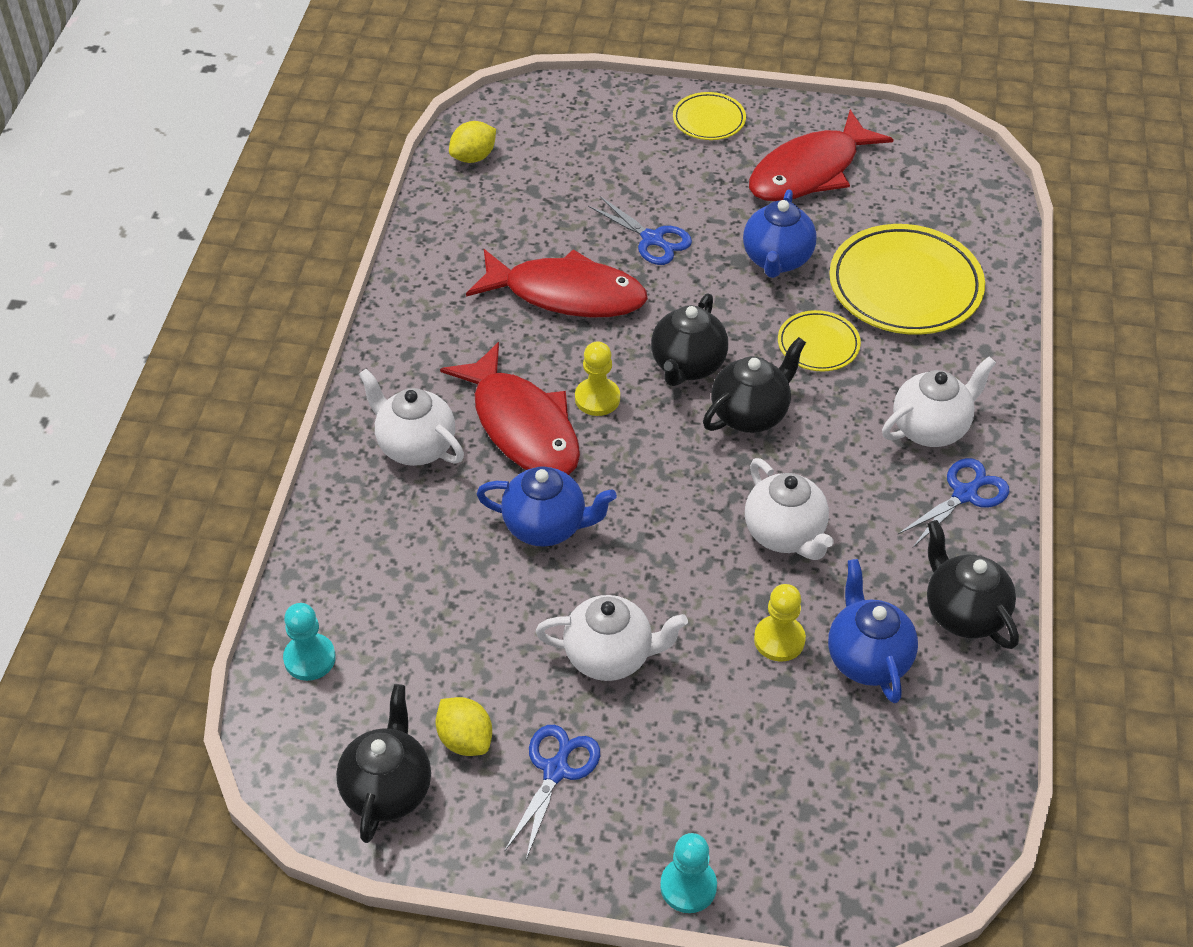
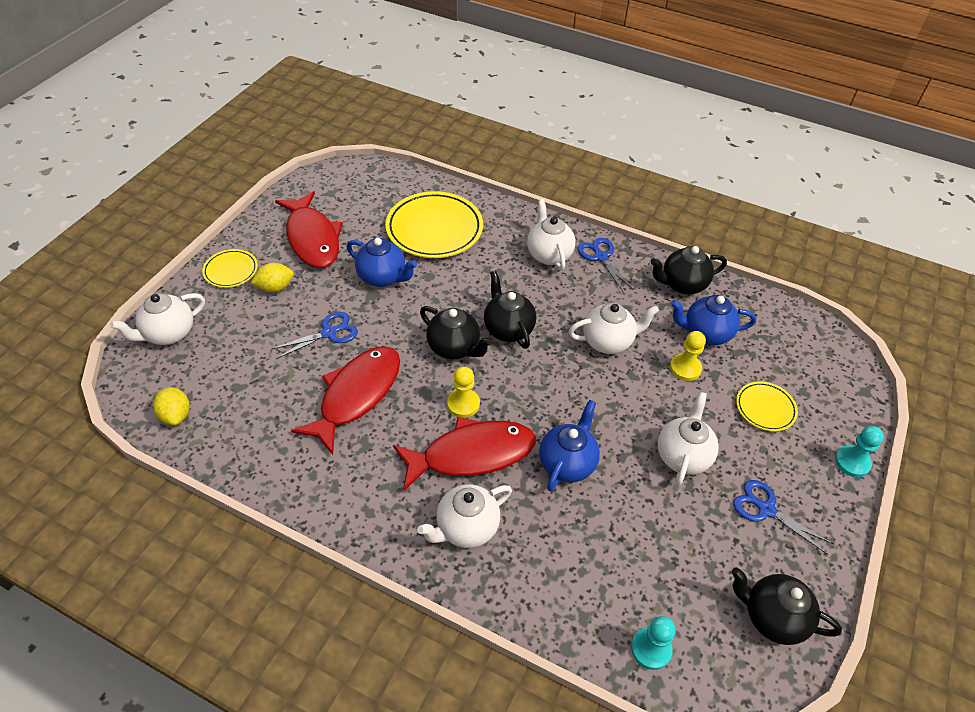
camera: 75 degrees left, 0 degrees up
(465, 739) = (736, 557): yellow lemon -> yellow lemon (275, 287)
(583, 108) = (169, 334): none -> white teapot
(818, 345) = (464, 281): yellow plate -> yellow plate (765, 408)

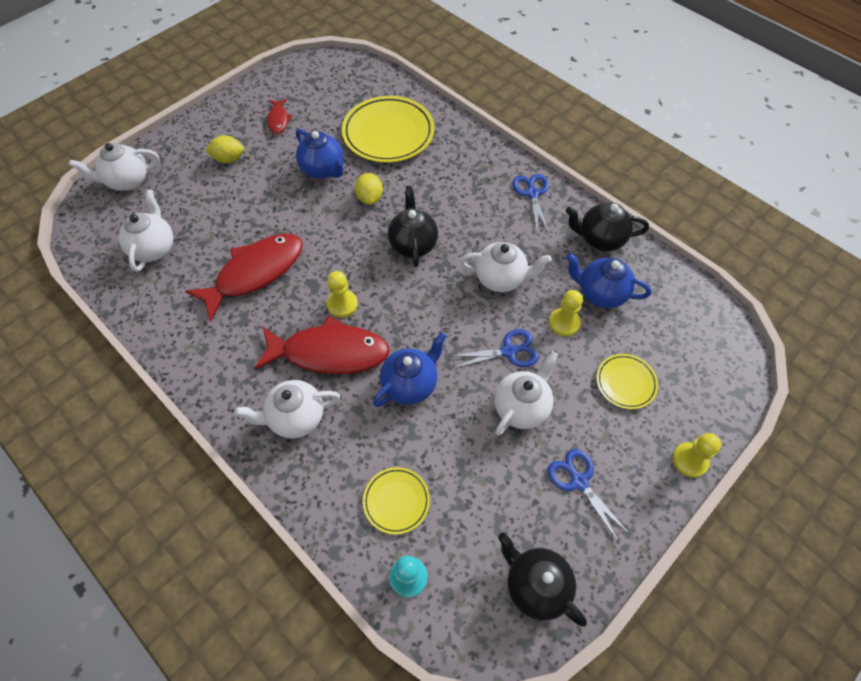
camera: 20 degrees right, 10 degrees up
(176, 415) = (104, 253): yellow lemon -> yellow lemon (370, 198)
(231, 271) = (199, 135): yellow plate -> yellow plate (396, 501)
(312, 238) = (278, 120): red fish -> red fish, size x0.48
(328, 333) = (255, 211): blue scissors -> blue scissors (508, 351)
(454, 348) = (357, 250): black teapot -> none
(549, 255) = (483, 180): white teapot -> white teapot (154, 248)
(852, 462) = (690, 460): turquoise pawn -> yellow pawn

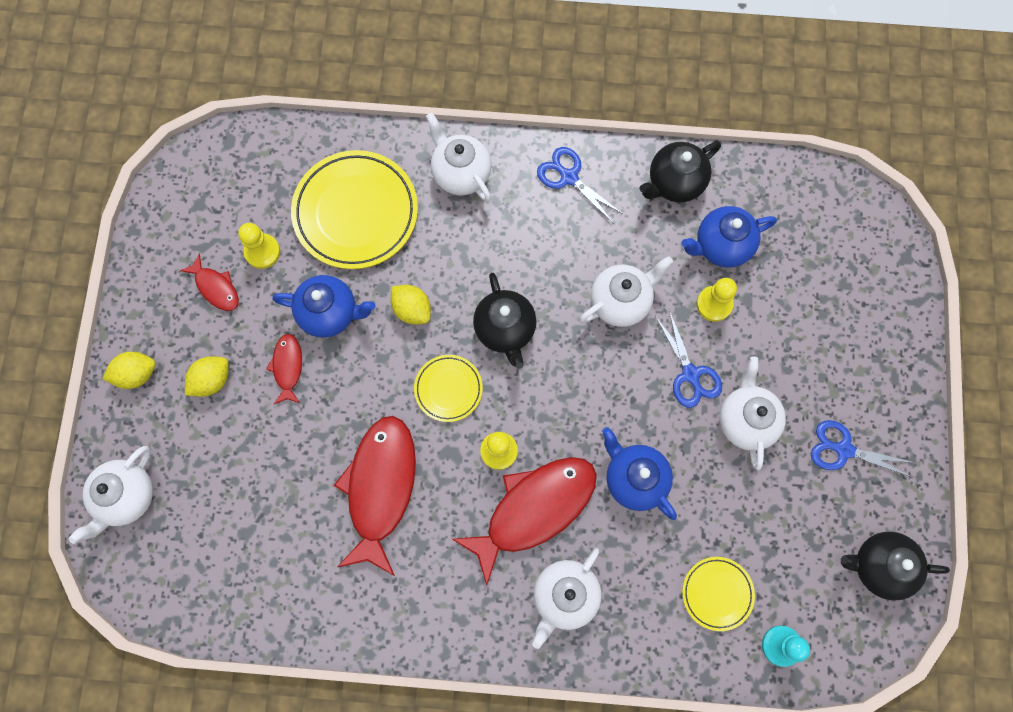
camera: 40 degrees left, 15 degrees up
(154, 248) = (246, 547): white teapot -> white teapot (461, 173)
(197, 131) = (136, 374): none -> yellow lemon
(273, 179) = (287, 367): none -> red fish
(410, 384) = (634, 479): blue teapot -> blue teapot turned 45 degrees counterclockwise
(413, 244) = (505, 330): black teapot -> black teapot turned 150 degrees counterclockwise
(508, 351) = (690, 374): blue scissors -> blue scissors turned 120 degrees clockwise
(625, 382) = (811, 323): yellow plate -> yellow plate (448, 389)
(690, 460) = (912, 356): yellow pawn -> yellow pawn (262, 251)

